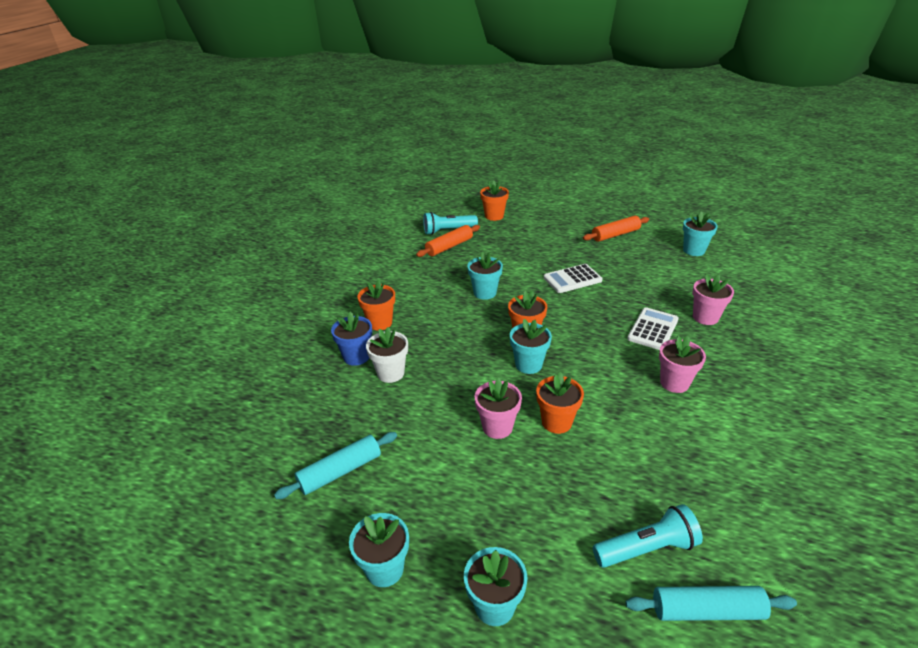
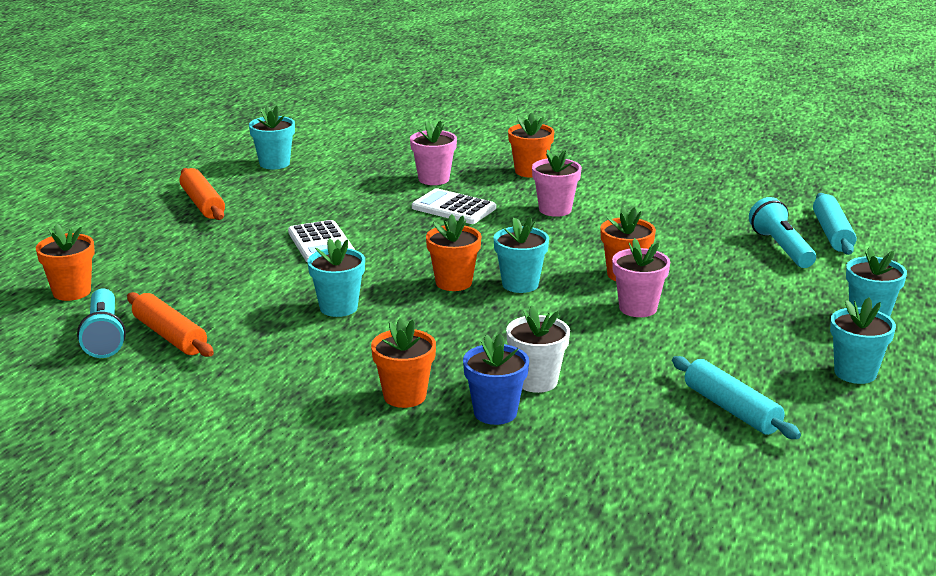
camera: 90 degrees left, 10 degrees down
(753, 368) = (530, 171): none -> orange flower pot

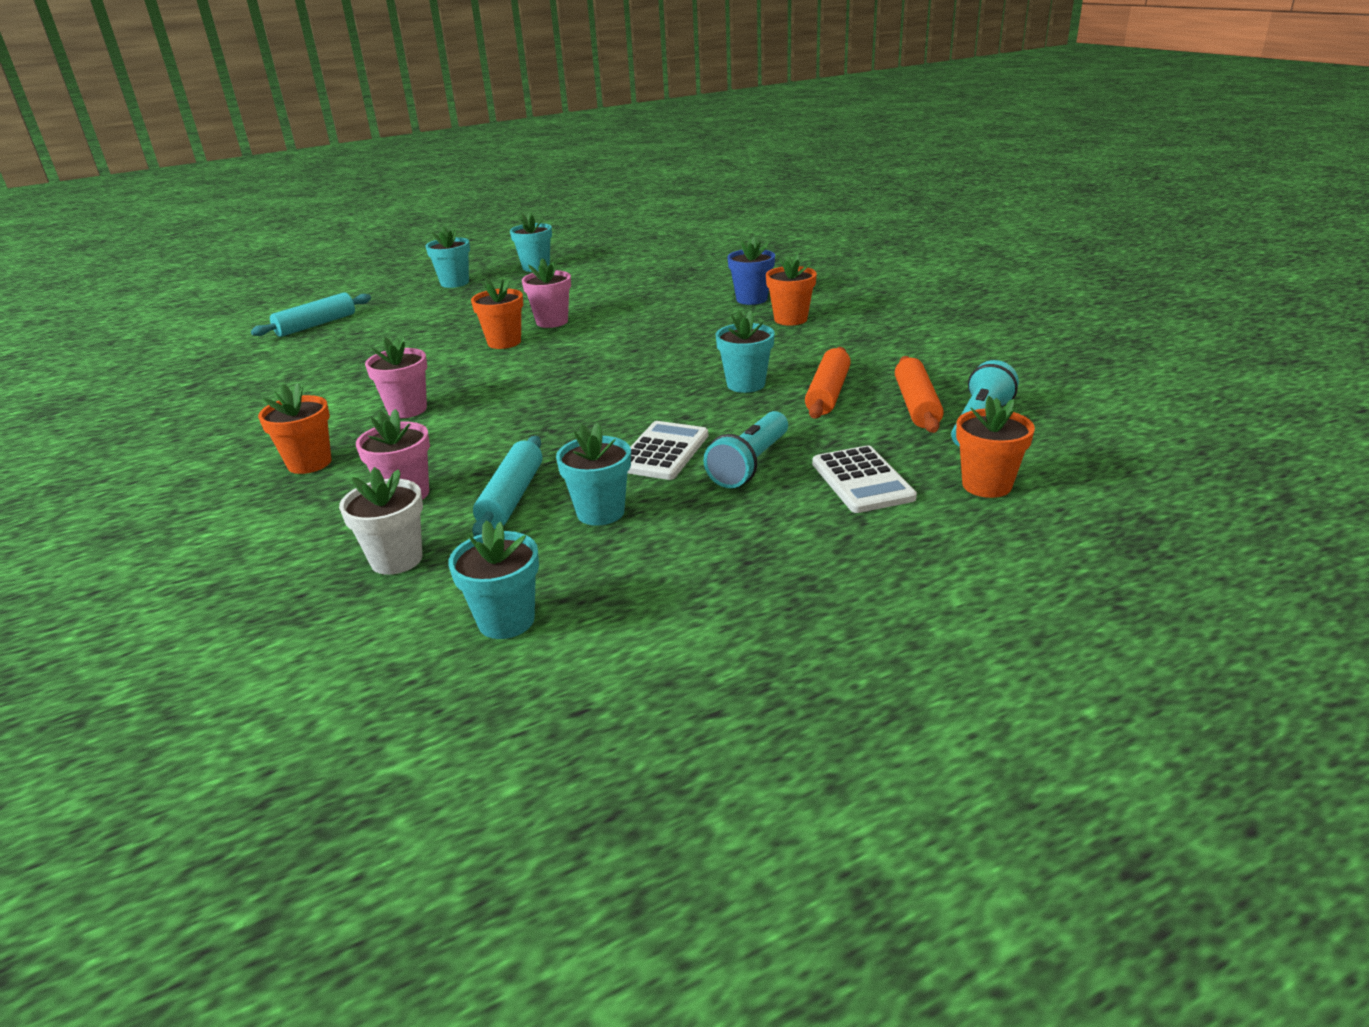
camera: 135 degrees left, 5 degrees up
(203, 204) = (707, 571): orange rolling pin -> orange rolling pin (827, 393)
(453, 208) = (475, 445): white calculator -> white calculator (862, 481)
(453, 282) = (625, 375): orange flower pot -> none
(520, 284) = (584, 358): turquoise flower pot -> turquoise flower pot (600, 512)
(536, 381) = (699, 305): white flower pot -> white flower pot (396, 559)
(732, 409) = (630, 271): turquoise rolling pin -> turquoise rolling pin (511, 497)
(781, 248) = (371, 326): turquoise flashlight -> turquoise flashlight (749, 464)

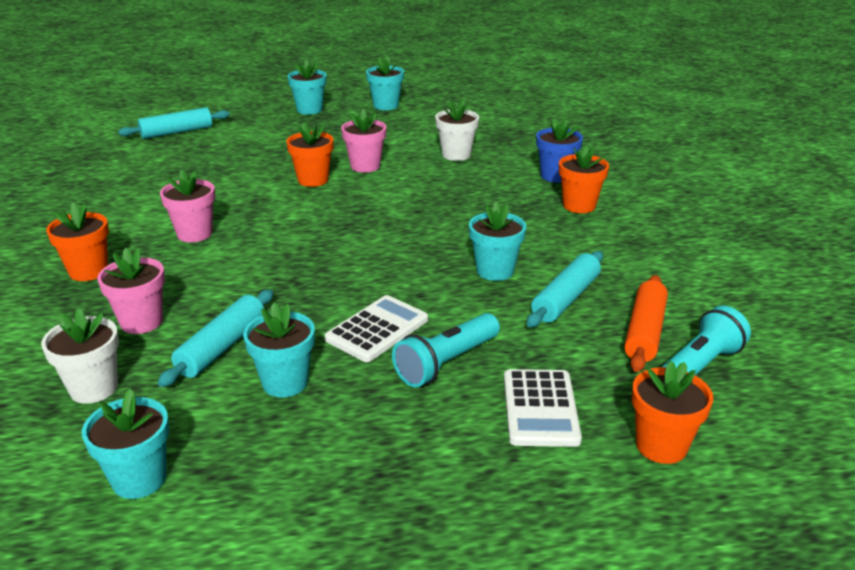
camera: 15 degrees right, 0 degrees up
(640, 297) = (456, 155): none -> white flower pot
(827, 393) = (565, 298): orange rolling pin -> turquoise rolling pin

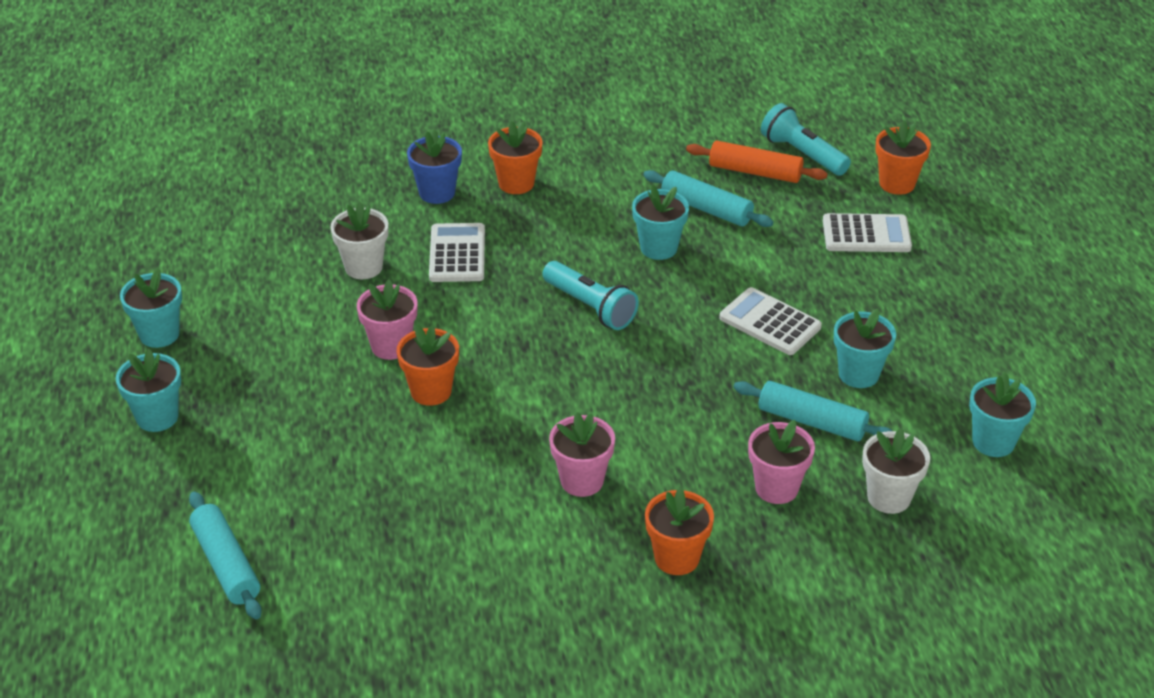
camera: 90 degrees left, 10 degrees up
(446, 363) = (815, 281): turquoise flashlight -> turquoise flashlight (590, 307)
(475, 185) = (457, 254): none -> white calculator

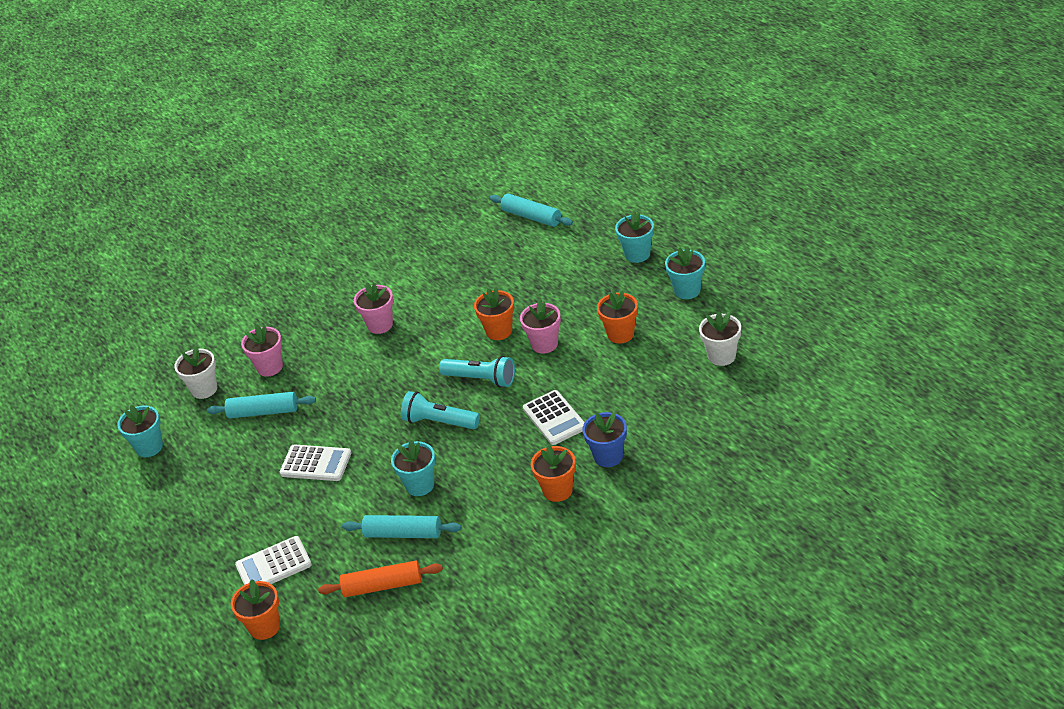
camera: 160 degrees right, 0 degrees up
(363, 267) = (607, 382): white flower pot -> white flower pot (722, 356)
(676, 558) = (308, 312): orange flower pot -> orange flower pot (620, 334)
(802, 154) = (352, 623): turquoise flashlight -> turquoise flashlight (481, 379)
(858, 374) = (244, 454): turquoise flower pot -> none

